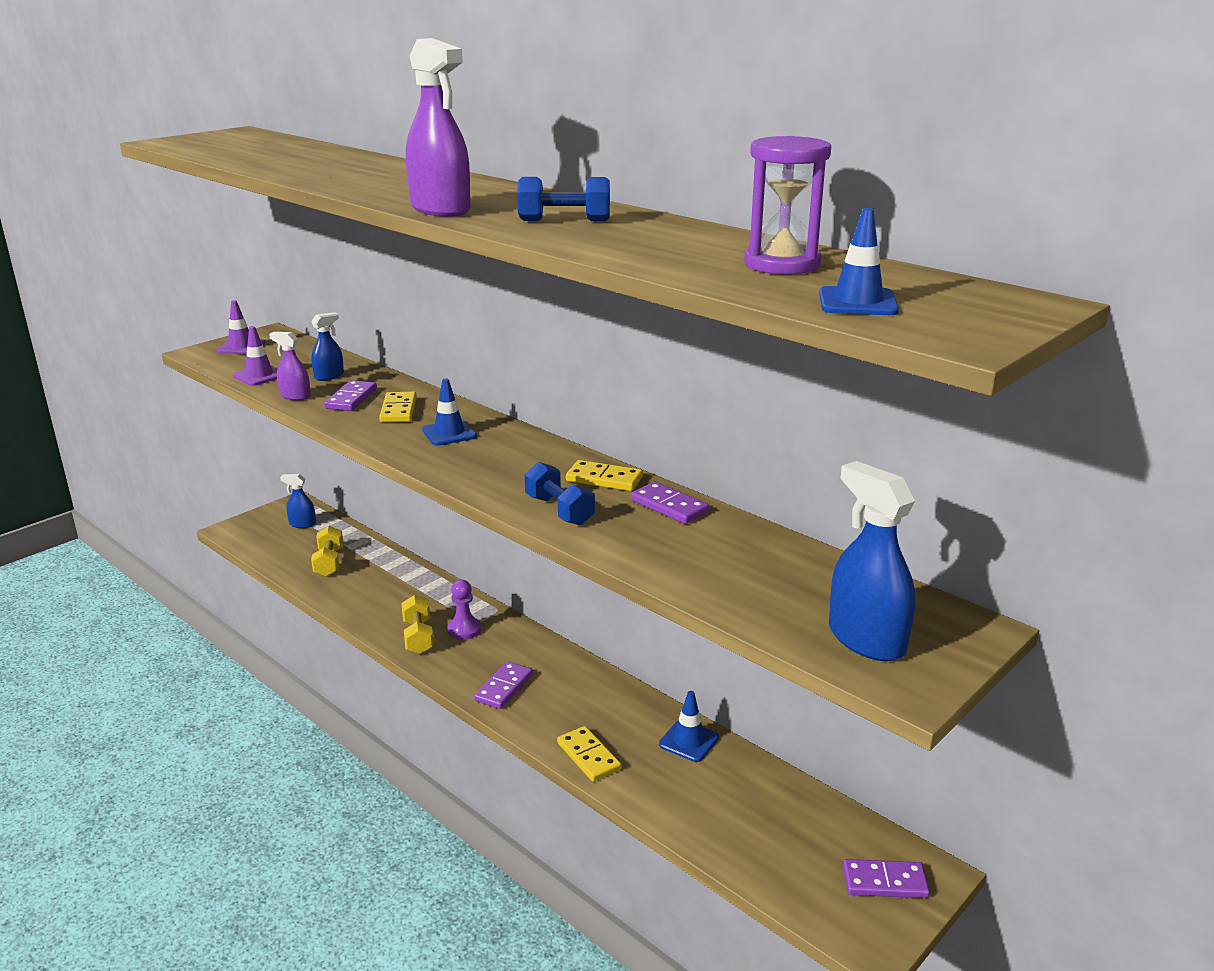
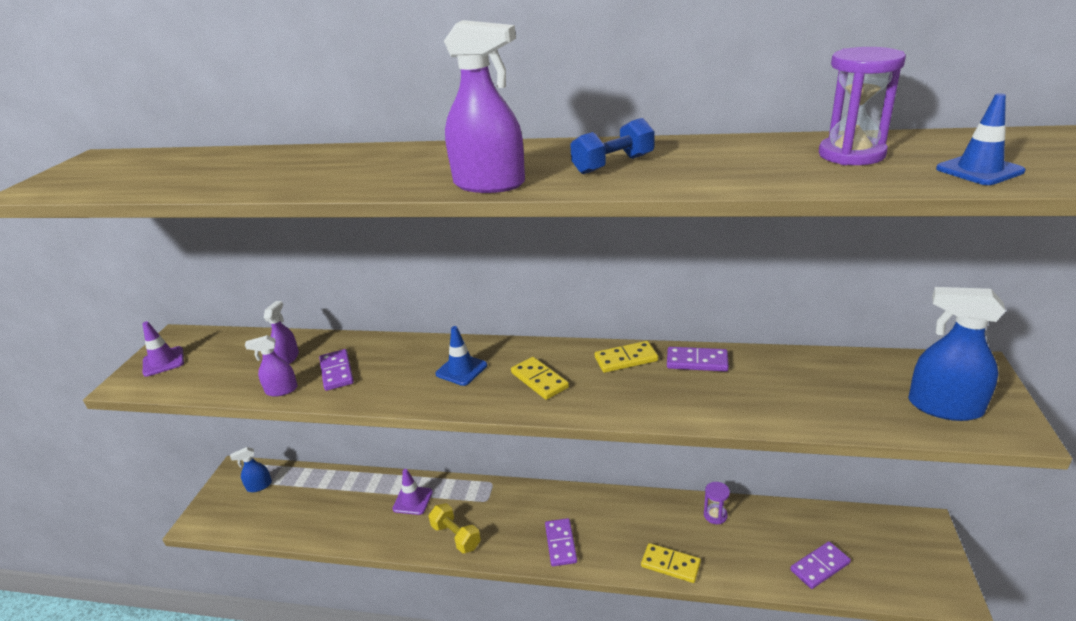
camera: 30 degrees left, 5 degrees up
(259, 375) = (219, 383): purple traffic cone -> purple traffic cone (412, 500)
(329, 376) = (288, 358): blue spray bottle -> purple spray bottle
(329, 562) = (318, 509): yellow dumbbell -> none
(398, 410) = (392, 366): yellow domino -> yellow domino (539, 380)
(464, 630) = (484, 512): purple pawn -> none
(559, 510) = (633, 400): blue dumbbell -> none
(688, 741) = (715, 515): blue traffic cone -> purple hourglass
(884, 882) = (913, 547): purple domino -> purple domino (819, 566)

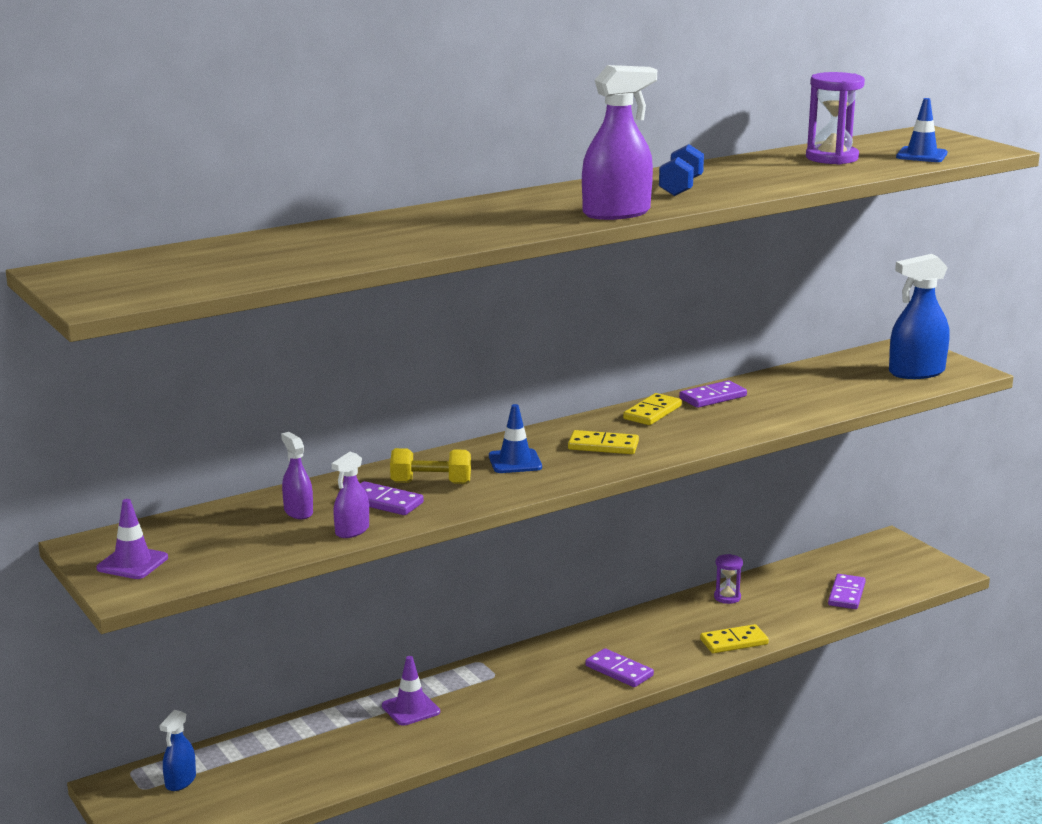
camera: 45 degrees left, 10 degrees down
(456, 536) = (506, 711): yellow dumbbell -> yellow dumbbell (431, 483)

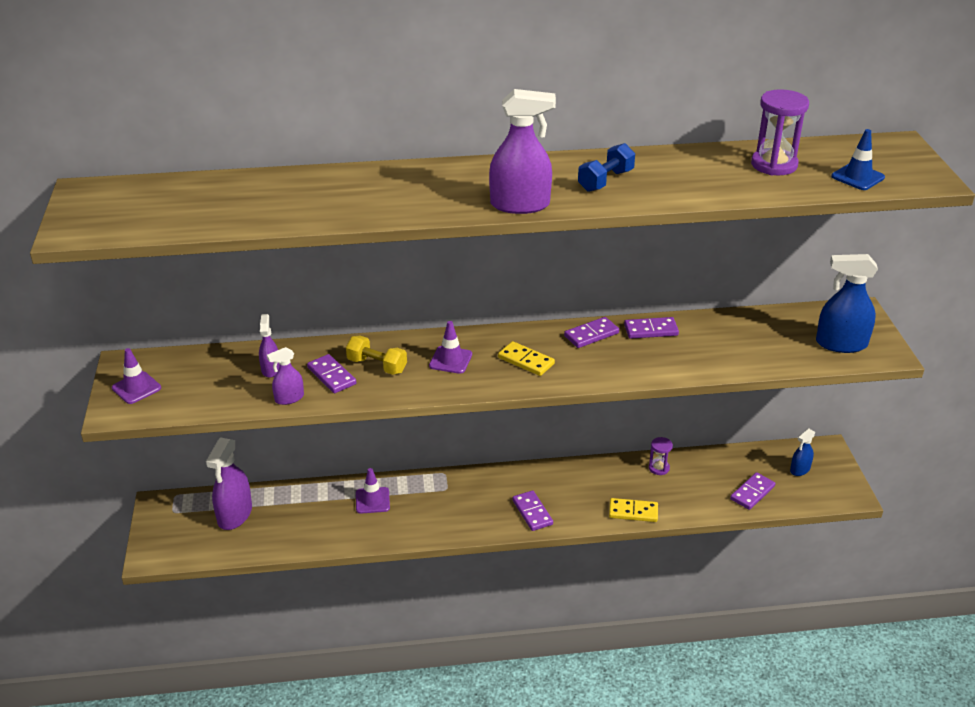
camera: 25 degrees right, 15 degrees up
(180, 781) = (197, 513): blue spray bottle -> blue spray bottle (800, 469)
(235, 769) = (235, 515): none -> purple spray bottle
(515, 462) = (450, 360): blue traffic cone -> purple traffic cone
(652, 412) = (591, 334): yellow domino -> purple domino

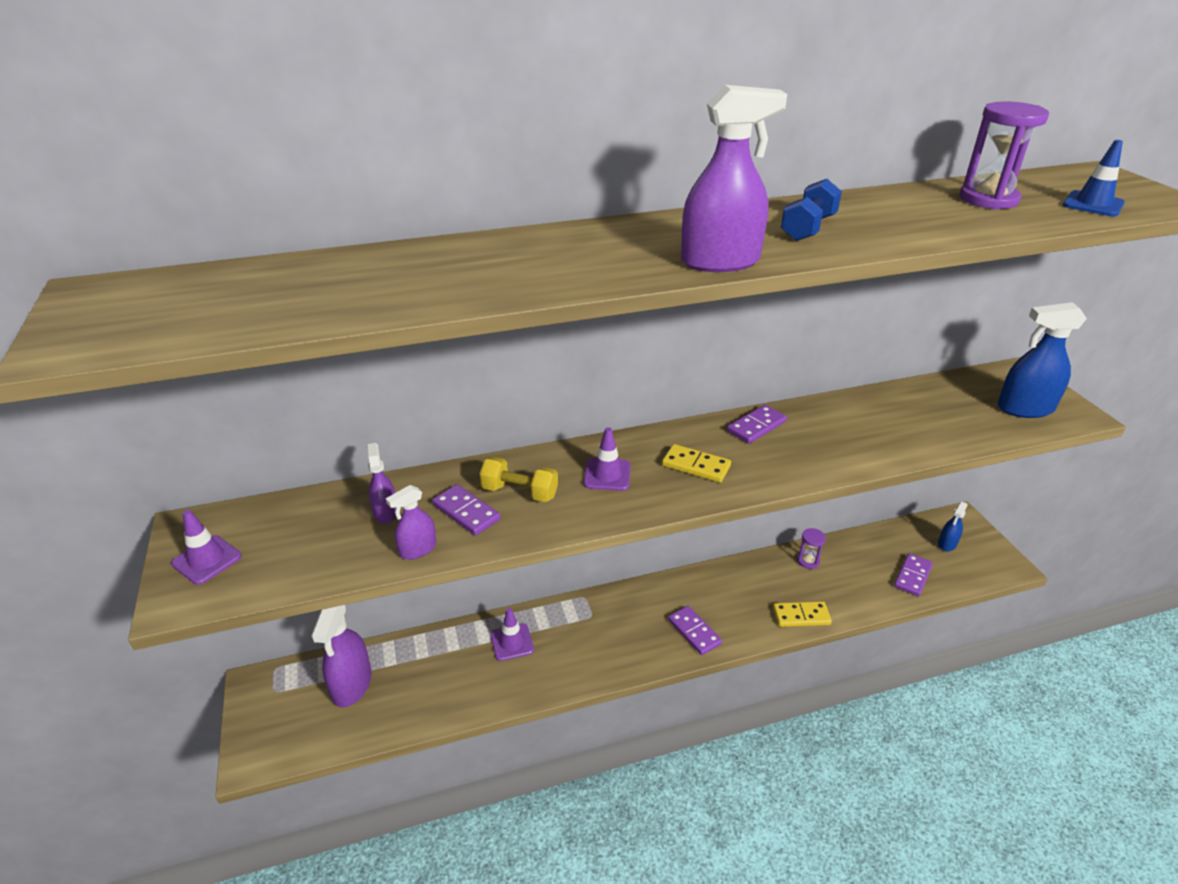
camera: 10 degrees left, 0 degrees up
(651, 330) = (818, 414): purple domino -> none

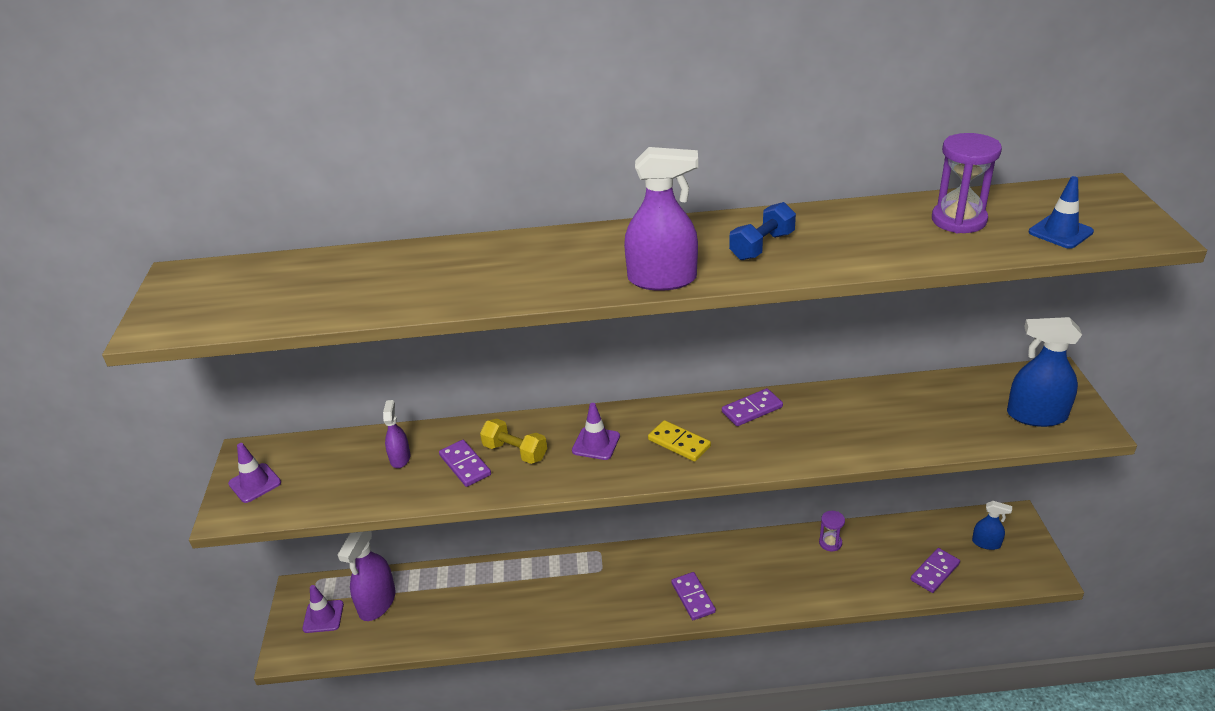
camera: 15 degrees right, 0 degrees up
(418, 549) = (417, 493): purple spray bottle -> none
(512, 642) = (522, 584): purple traffic cone -> purple traffic cone (323, 616)
(801, 616) = (803, 596): yellow domino -> none
(947, 544) = (986, 543): blue spray bottle -> blue spray bottle turned 120 degrees counterclockwise

